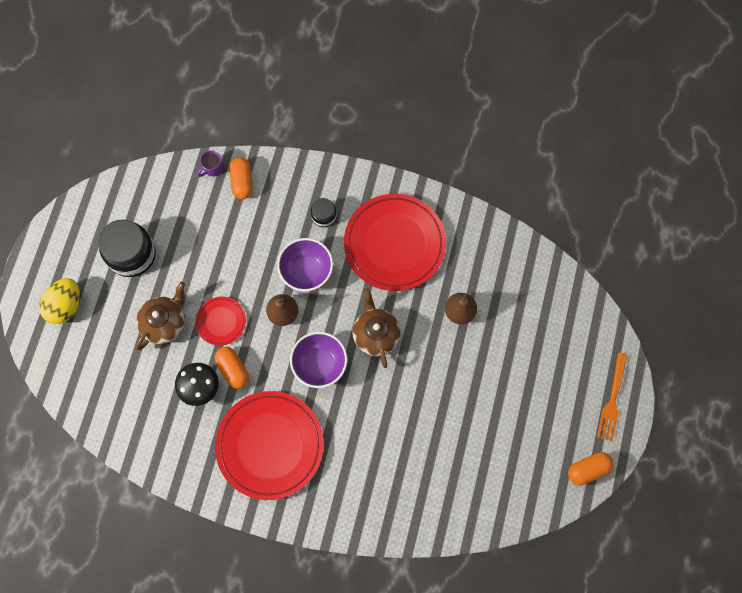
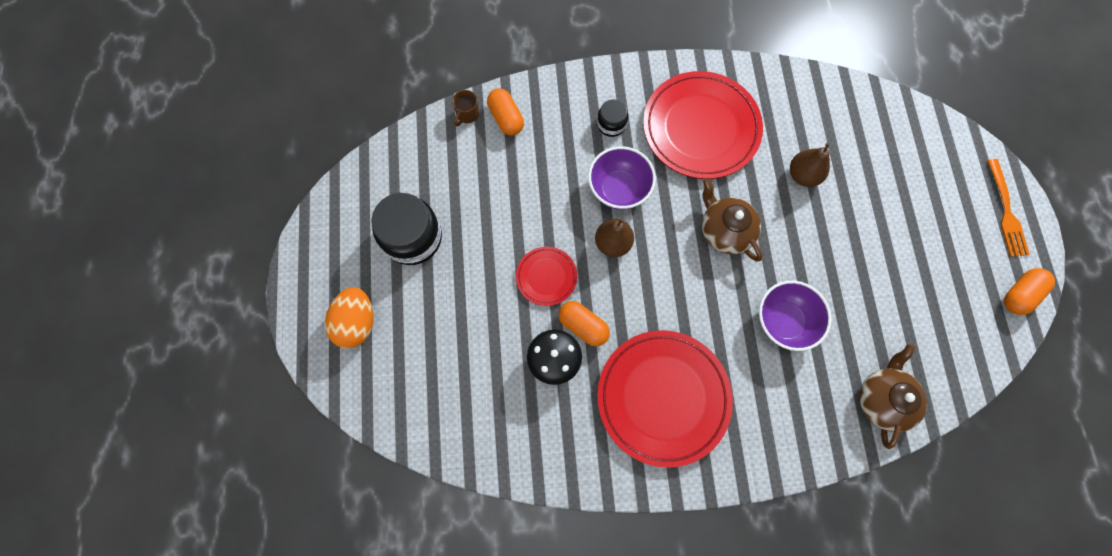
camera: 20 degrees left, 0 degrees up
(65, 306) = (357, 322): yellow egg -> orange egg
(164, 322) = (482, 301): brown teapot -> brown teapot (882, 399)
(213, 168) = (467, 115): purple mug -> brown mug
(319, 364) = (678, 285): purple bowl -> purple bowl (783, 321)

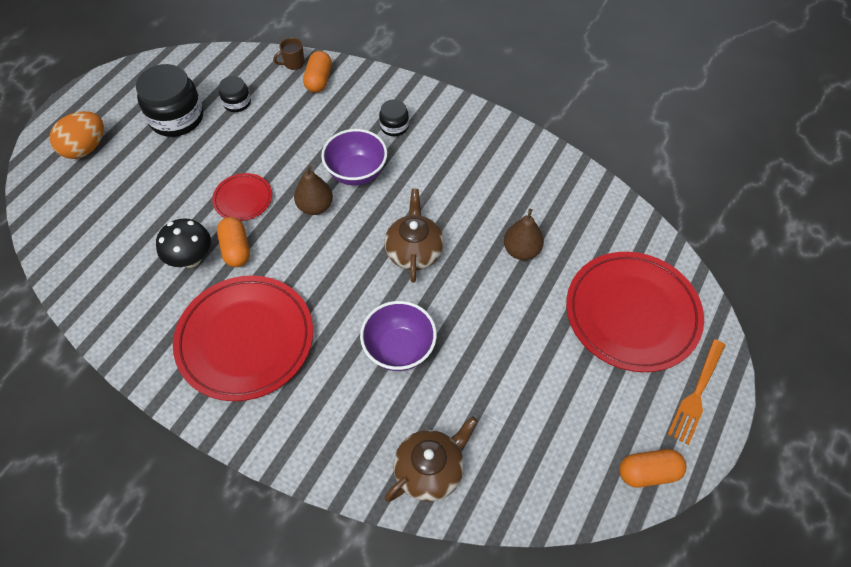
camera: 35 degrees right, 15 degrees down
(453, 187) = (237, 103): none -> black jar
(700, 128) = (464, 168): red plate -> red plate (632, 313)

